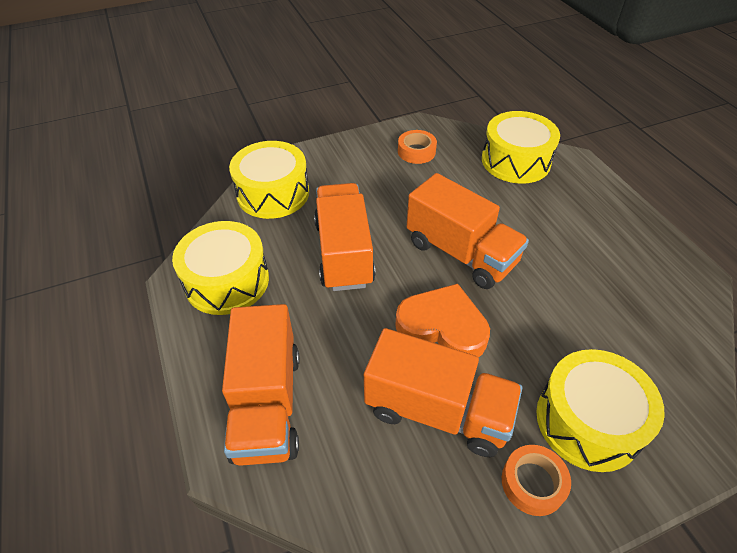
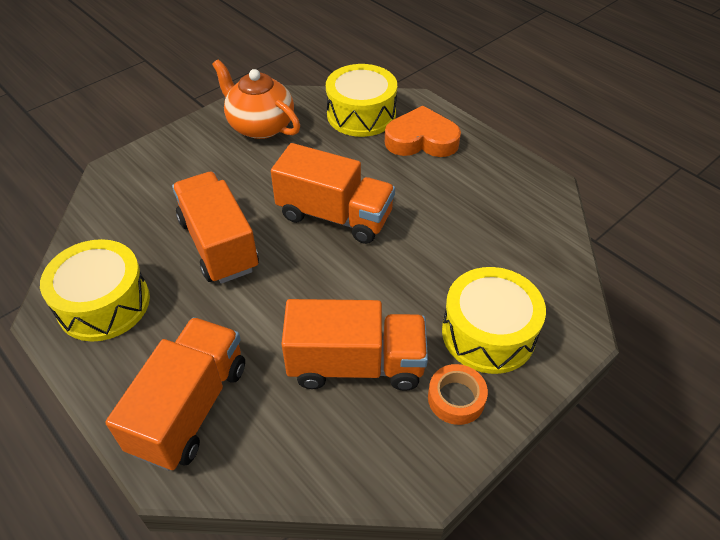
camera: 20 degrees left, 0 degrees up
(267, 404) = (190, 408): orange truck -> orange truck turned 135 degrees counterclockwise
(273, 193) = (121, 202): yellow drum -> none
(416, 151) = (260, 126): orange tape -> orange teapot
(442, 327) = (338, 289): orange heart -> orange heart (421, 140)

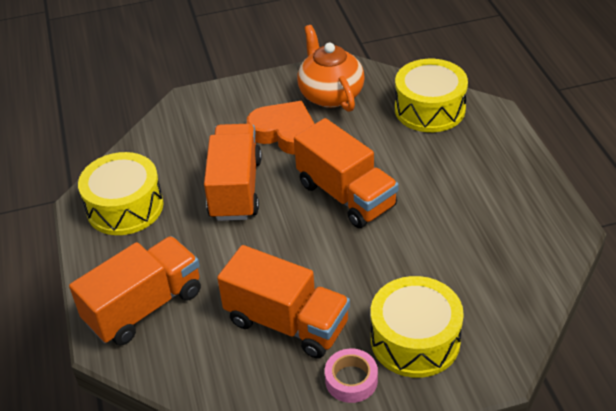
camera: 30 degrees right, 5 degrees down
(421, 140) = (472, 150): orange heart -> orange heart (285, 133)
(456, 398) = (351, 380): orange tape -> pink tape

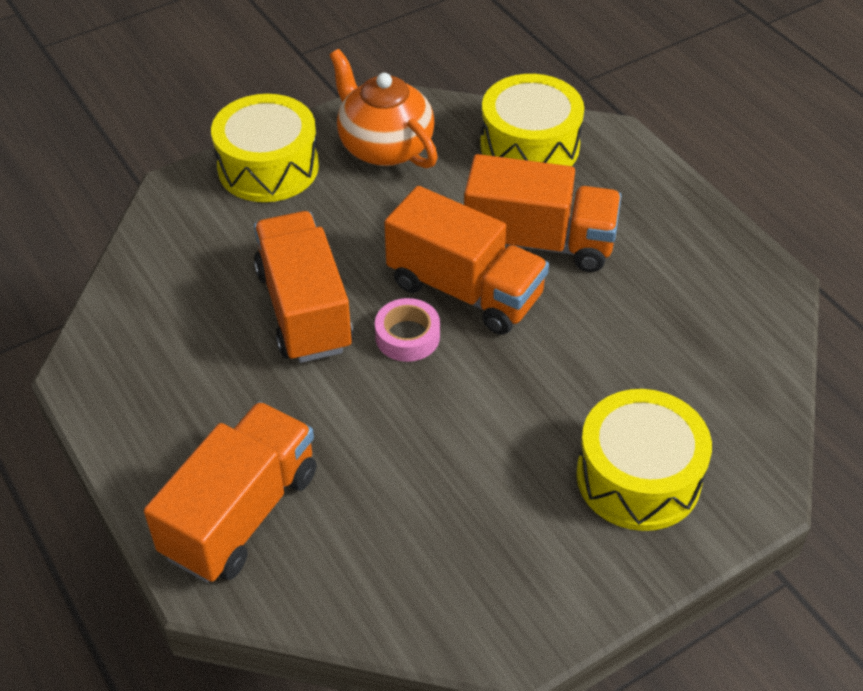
camera: 20 degrees left, 5 degrees up
(125, 207) = (149, 368): yellow drum -> yellow drum (268, 167)
(285, 133) = (342, 214): orange heart -> none
(287, 323) = (456, 491): orange truck -> orange truck (539, 242)
(351, 380) = (576, 553): pink tape -> pink tape (407, 336)

